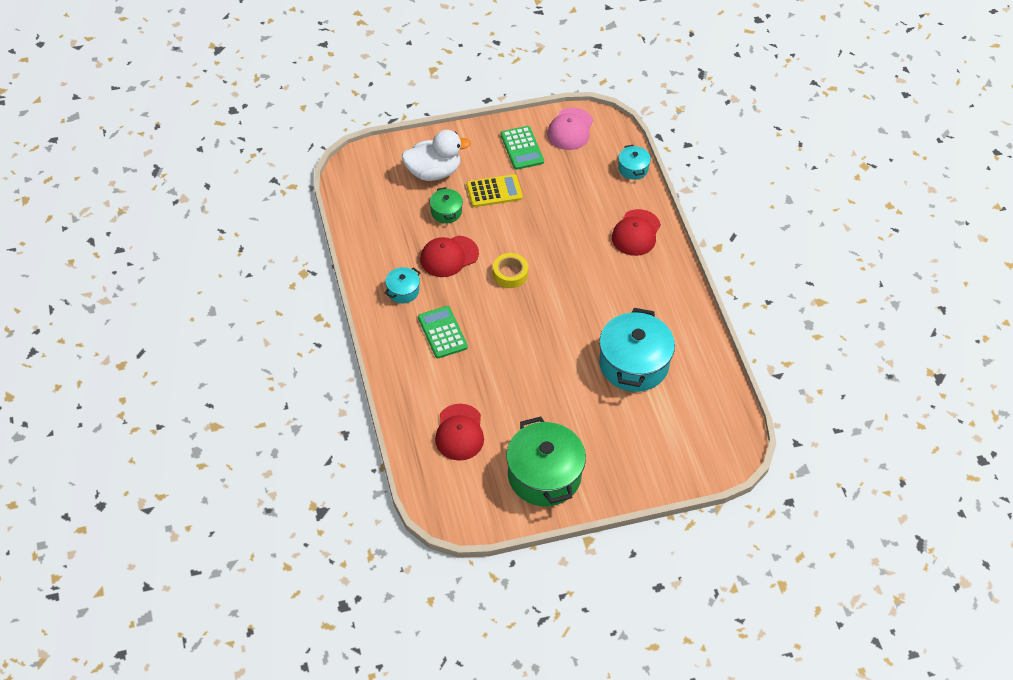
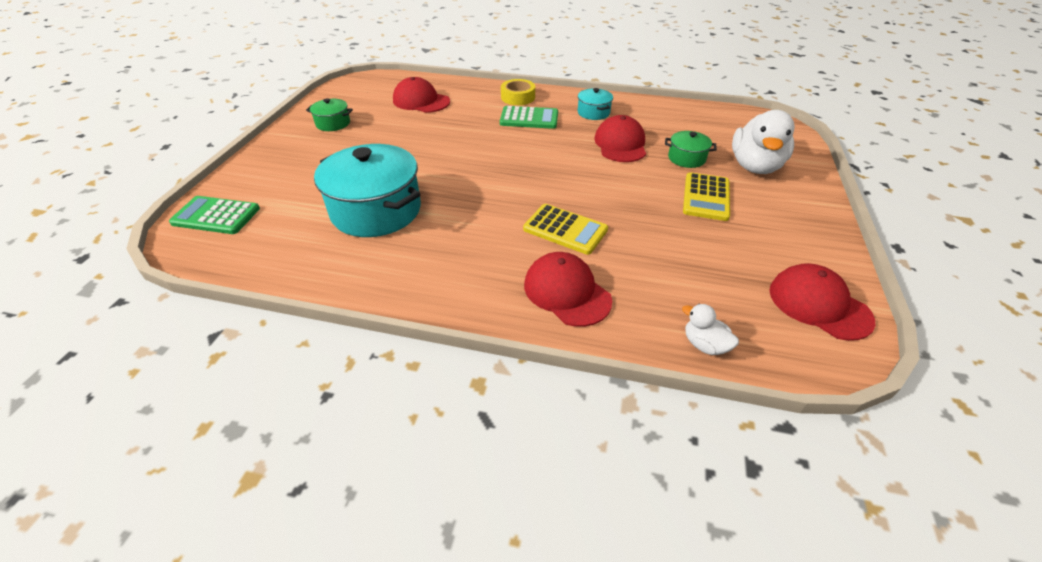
camera: 120 degrees right, 10 degrees down
(510, 274) = (570, 171): yellow tape -> yellow tape (518, 97)
(522, 148) = (783, 242): green calculator -> green calculator (216, 216)
(544, 475) = (333, 123): green pot -> green pot, size x0.47
(570, 129) = (819, 305): pink cap -> red cap
(581, 253) = (565, 229): none -> yellow calculator
(633, 168) = (704, 345): turquoise pot -> white duck

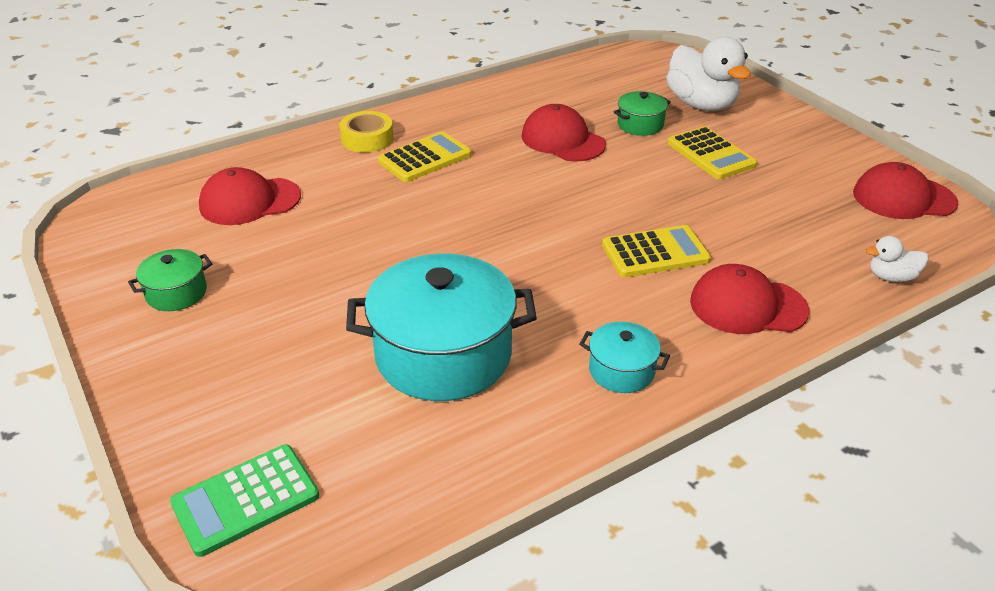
camera: 45 degrees left, 5 degrees down
(529, 118) = (425, 158): green calculator -> yellow calculator
(593, 113) = (481, 118): turquoise pot -> turquoise pot (621, 371)

